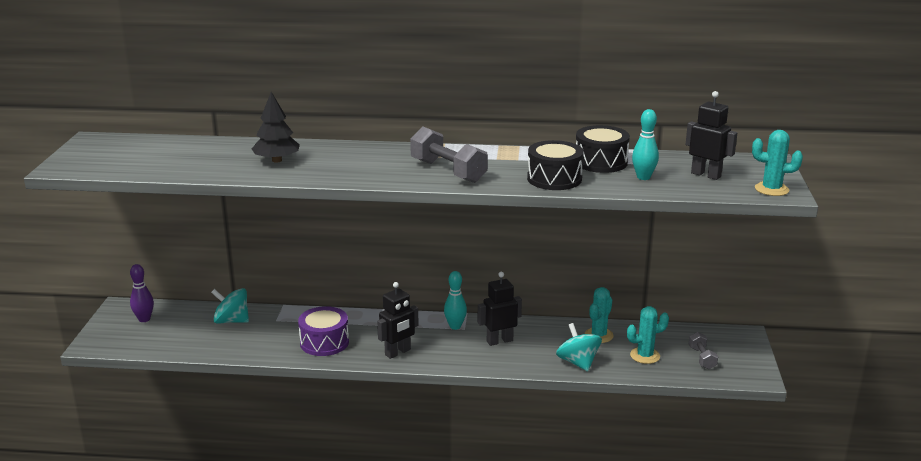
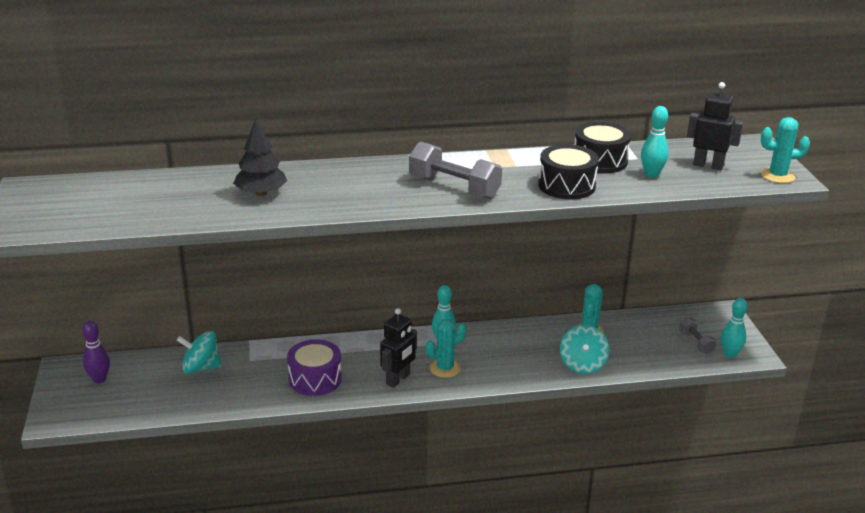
camera: 15 degrees left, 5 degrees up
(499, 341) = (495, 351): black robot -> none
(578, 362) = (582, 364): turquoise spinning top -> turquoise spinning top turned 135 degrees counterclockwise
(645, 356) = (642, 348): turquoise cactus -> turquoise cactus (445, 368)
(732, 373) = (730, 354): none -> turquoise bowling pin

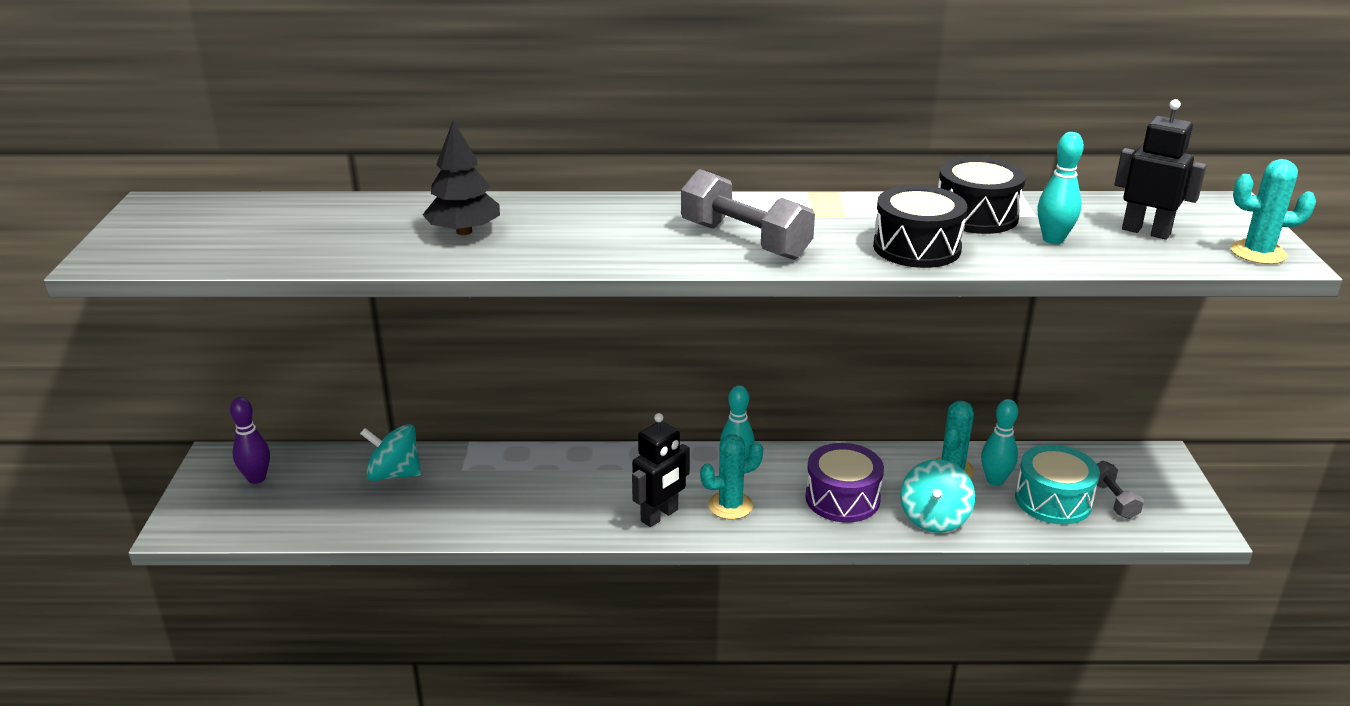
camera: 10 degrees right, 0 degrees up
(315, 379) = (543, 504): purple drum -> purple drum (842, 498)
(658, 346) = (1053, 500): none -> turquoise drum
(730, 354) = (1164, 523): turquoise bowling pin -> turquoise bowling pin (995, 480)

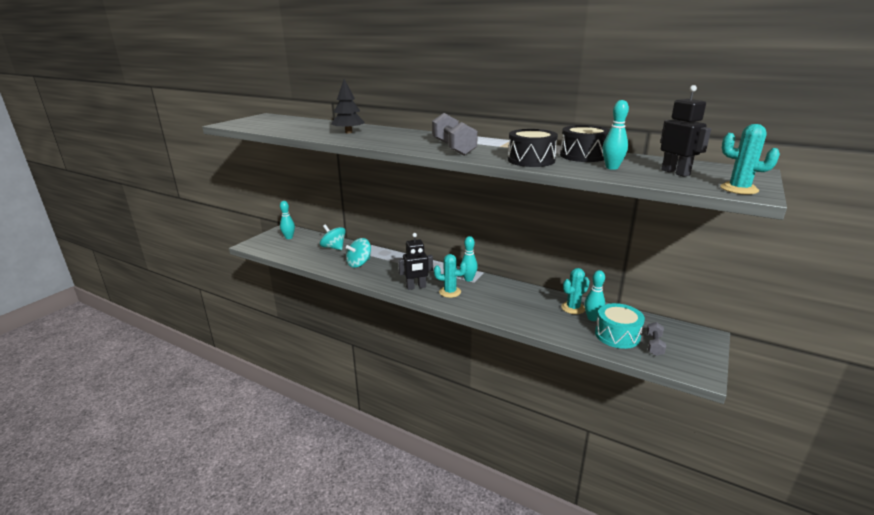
camera: 30 degrees right, 5 degrees down
(257, 478) = (289, 237): purple bowling pin -> turquoise bowling pin
(842, 498) = (504, 303): purple drum -> none
(934, 518) = (542, 323): turquoise spinning top -> turquoise spinning top (359, 263)

